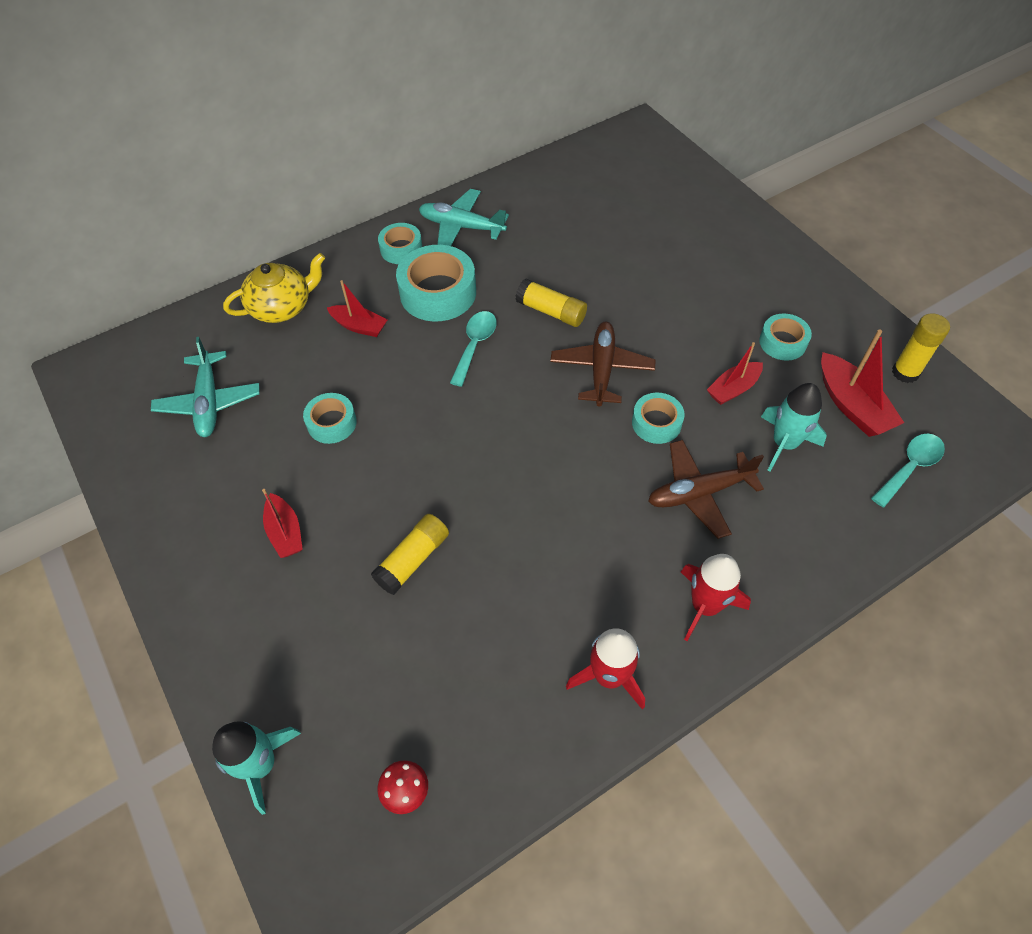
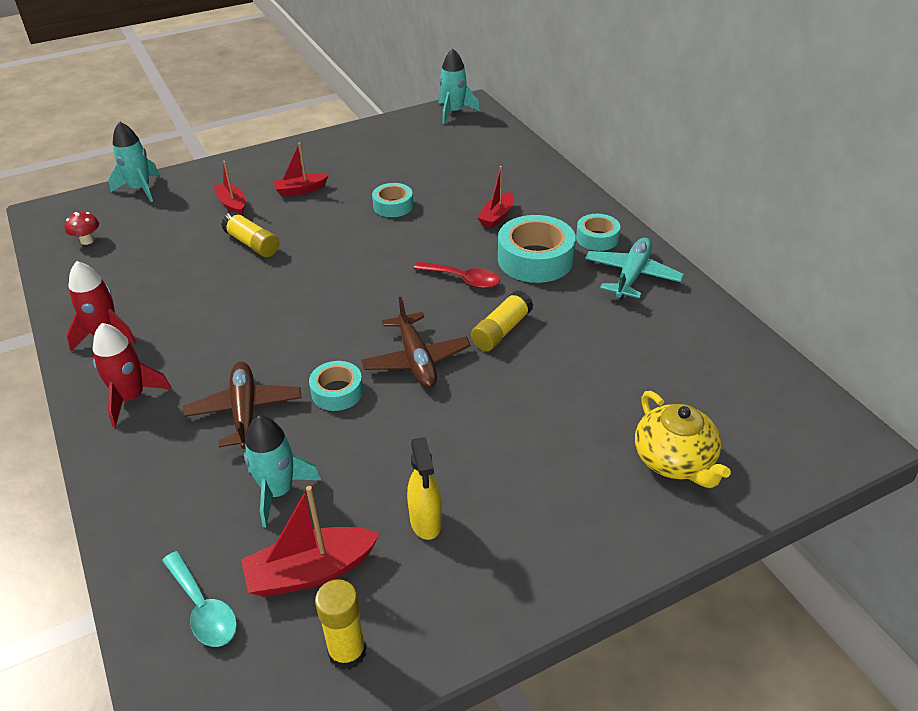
camera: 95 degrees right, 15 degrees down
(98, 386) = (454, 112): none -> turquoise rocket
(209, 402) = (428, 154): turquoise plane -> none
(282, 307) = (524, 179): yellow teapot -> yellow teapot (674, 460)
(475, 345) = (463, 279): turquoise spoon -> red spoon
(601, 369) = (416, 360): brown plane -> brown plane turned 60 degrees clockwise
(733, 389) = (365, 460): red boat -> red boat (232, 204)
(782, 342) = (426, 522): turquoise tape -> yellow spray bottle

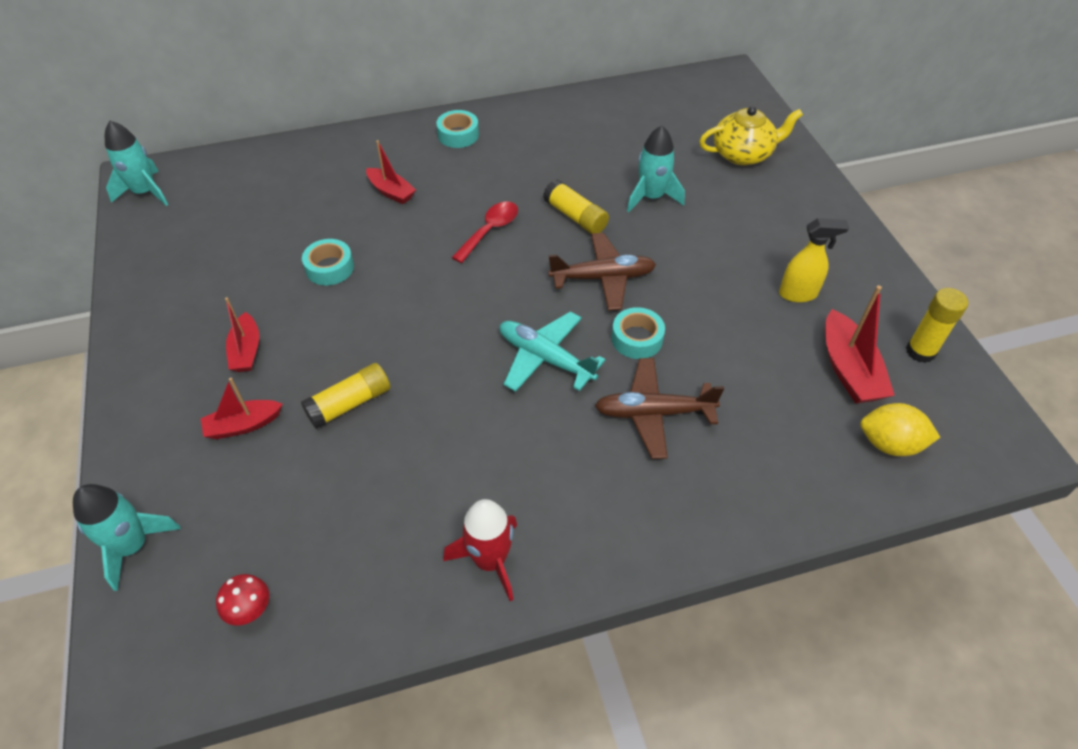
camera: 80 degrees left, 10 degrees up
(131, 398) = (615, 520): red rocket -> none
(203, 609) = (889, 444): turquoise spoon -> yellow lemon
(278, 491) = (761, 389): turquoise rocket -> turquoise rocket (651, 197)
(535, 259) = (475, 178): turquoise tape -> none
(631, 275) = (522, 127): turquoise plane -> turquoise plane (545, 358)

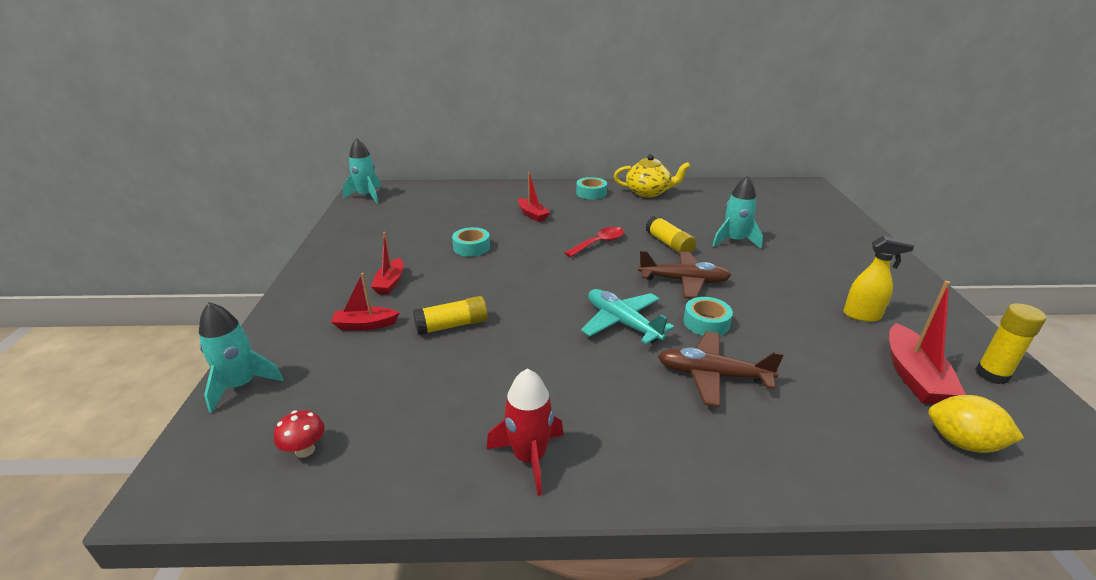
camera: 15 degrees right, 20 degrees down
(743, 154) = (816, 226): yellow teapot -> yellow teapot (648, 192)

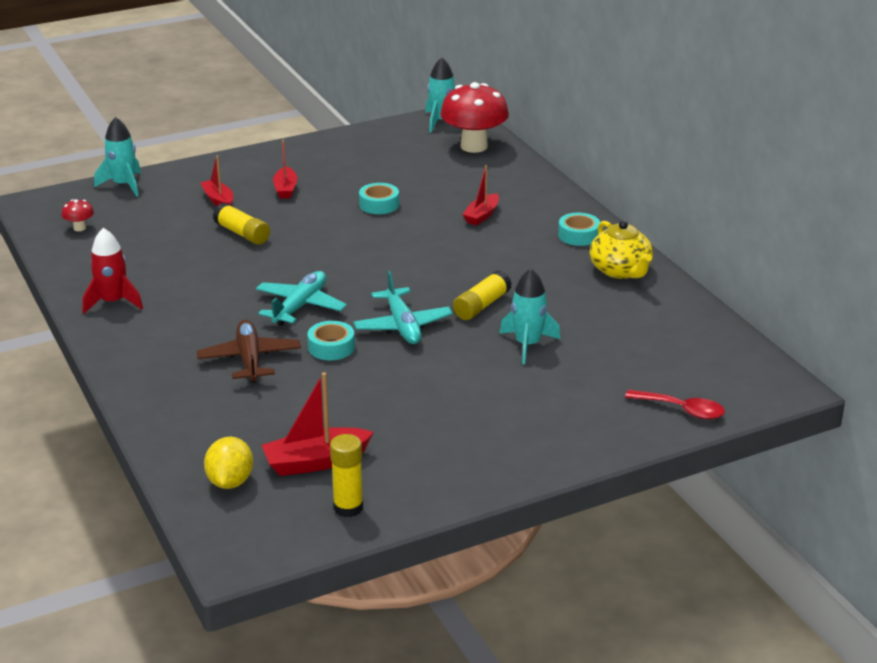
camera: 65 degrees right, 0 degrees up
(390, 283) = (285, 189): red boat -> red boat turned 75 degrees counterclockwise
(423, 194) = (474, 146): none -> red mushroom
(599, 243) = (447, 266): red spoon -> red spoon (682, 410)
(684, 281) = (402, 326): brown plane -> turquoise plane
(862, 315) = (411, 434): yellow spray bottle -> none

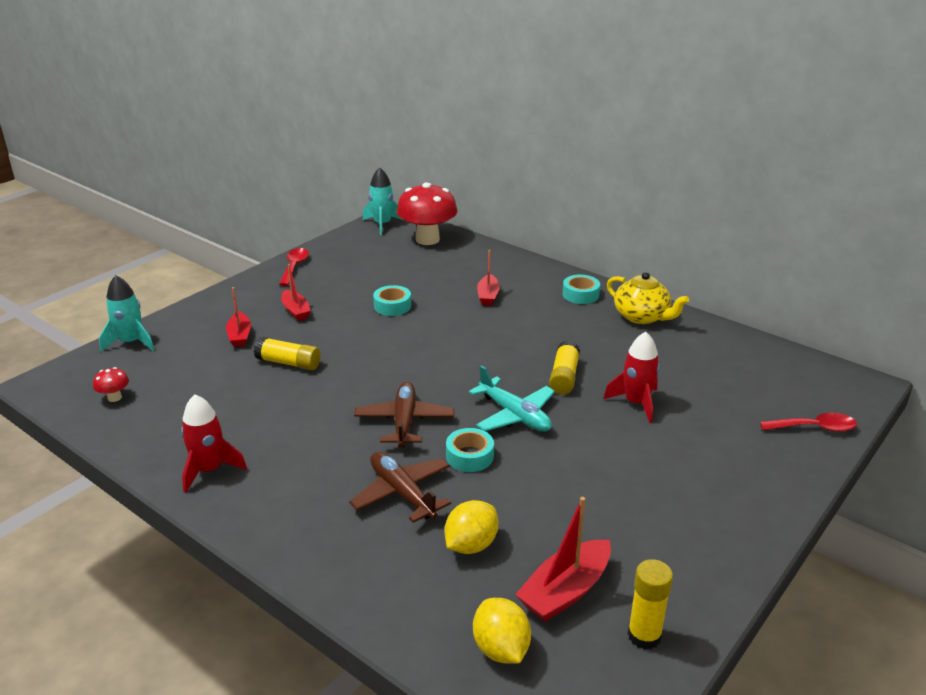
camera: 25 degrees left, 0 degrees up
(218, 200) = (239, 336): red boat -> red boat turned 135 degrees counterclockwise
(271, 410) = (471, 545): none -> yellow lemon
(300, 306) = (404, 422): turquoise plane -> brown plane
(318, 147) = (294, 267): none -> red spoon
(527, 345) = (636, 403): turquoise rocket -> red rocket

